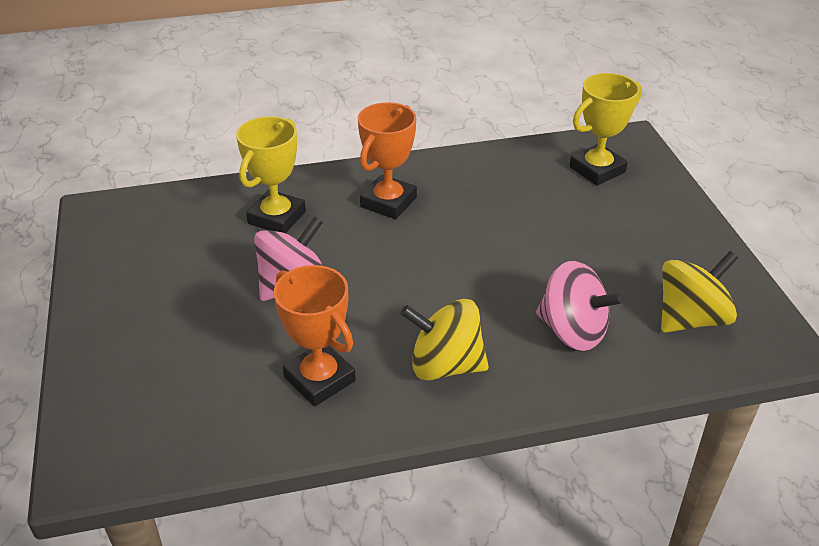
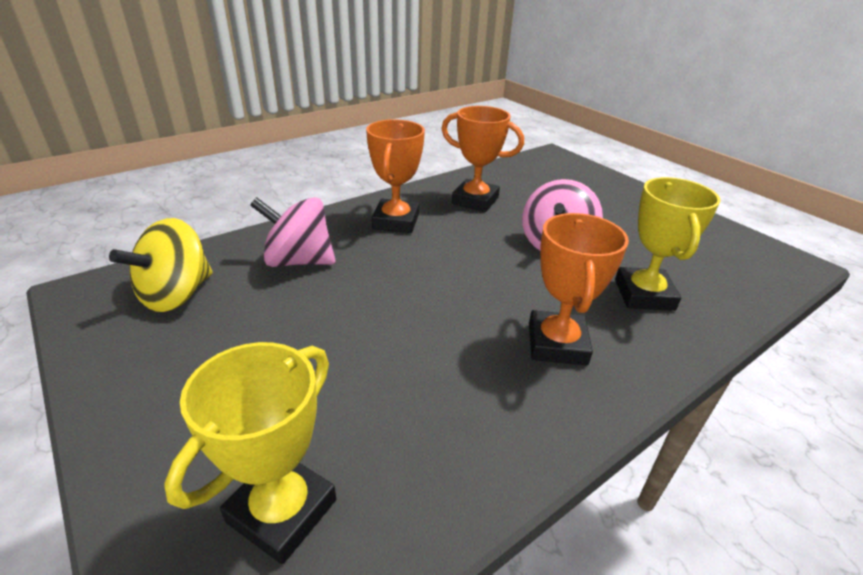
camera: 155 degrees right, 5 degrees down
(445, 365) = (396, 221): yellow spinning top -> orange trophy

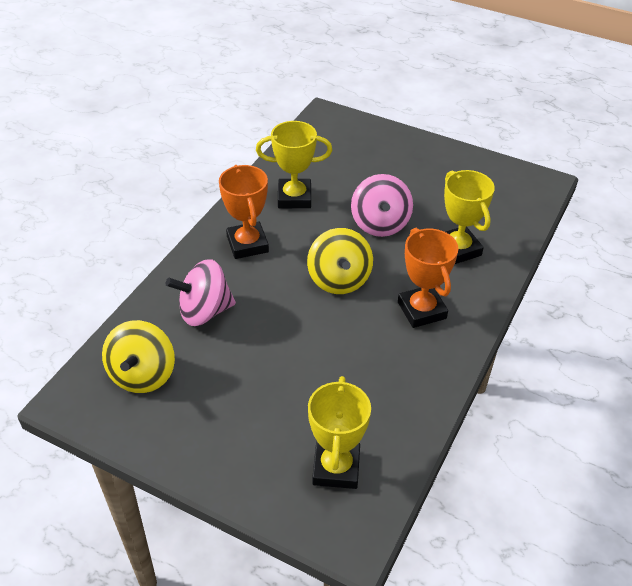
camera: 25 degrees left, 10 degrees up
(470, 279) = (339, 279): none -> yellow spinning top
(475, 200) = (294, 198): orange trophy -> yellow trophy

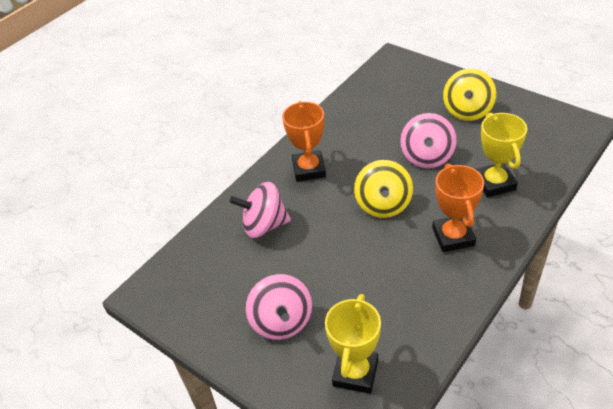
camera: 15 degrees right, 0 degrees up
(142, 375) = (205, 276): yellow spinning top -> yellow spinning top (467, 111)
(242, 419) = (281, 321): none -> pink spinning top
(294, 198) = (355, 130): yellow trophy -> none

